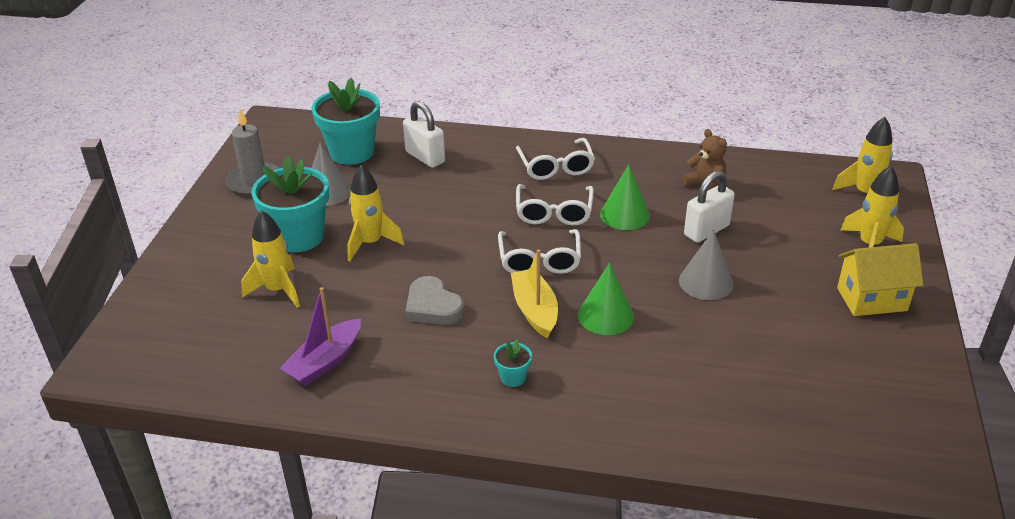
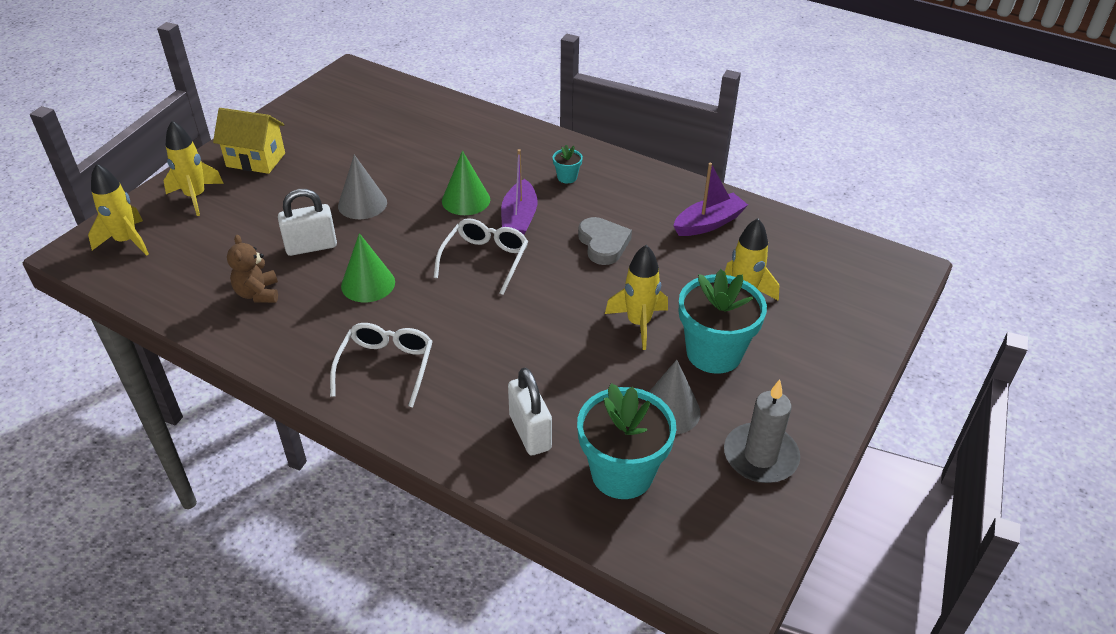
camera: 160 degrees left, 5 degrees up
(535, 310) = (519, 218): yellow boat -> purple boat
(554, 212) = (434, 306): white glasses -> none

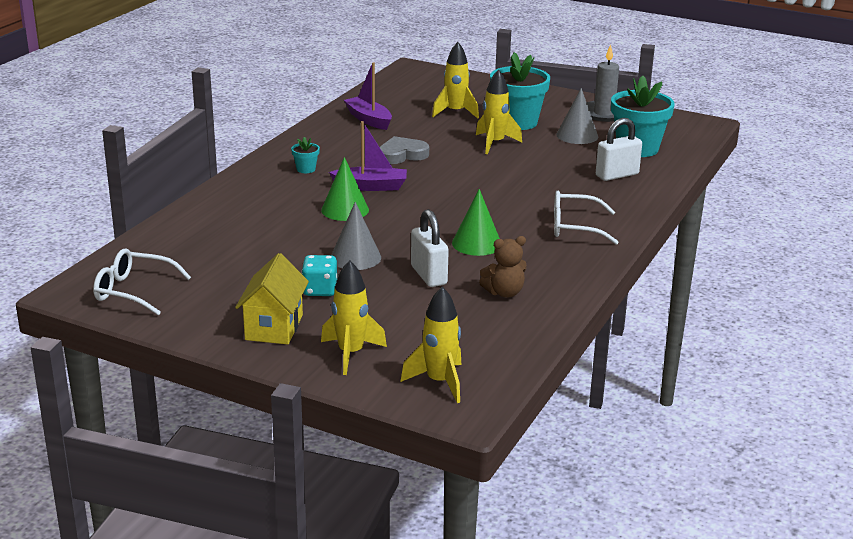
camera: 95 degrees left, 15 degrees down
(308, 183) = (320, 290): none -> turquoise dice
(485, 260) = (432, 197): white glasses -> white glasses (134, 291)

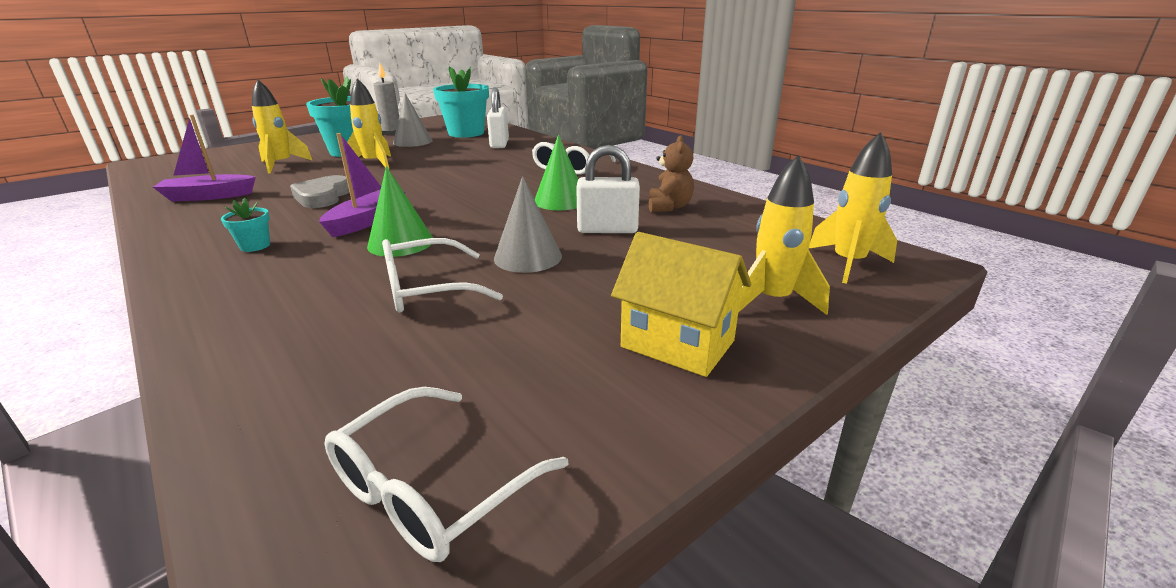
camera: 65 degrees left, 0 degrees up
(288, 239) = (427, 289): none -> white glasses
(320, 290) = (592, 292): turquoise dice -> none

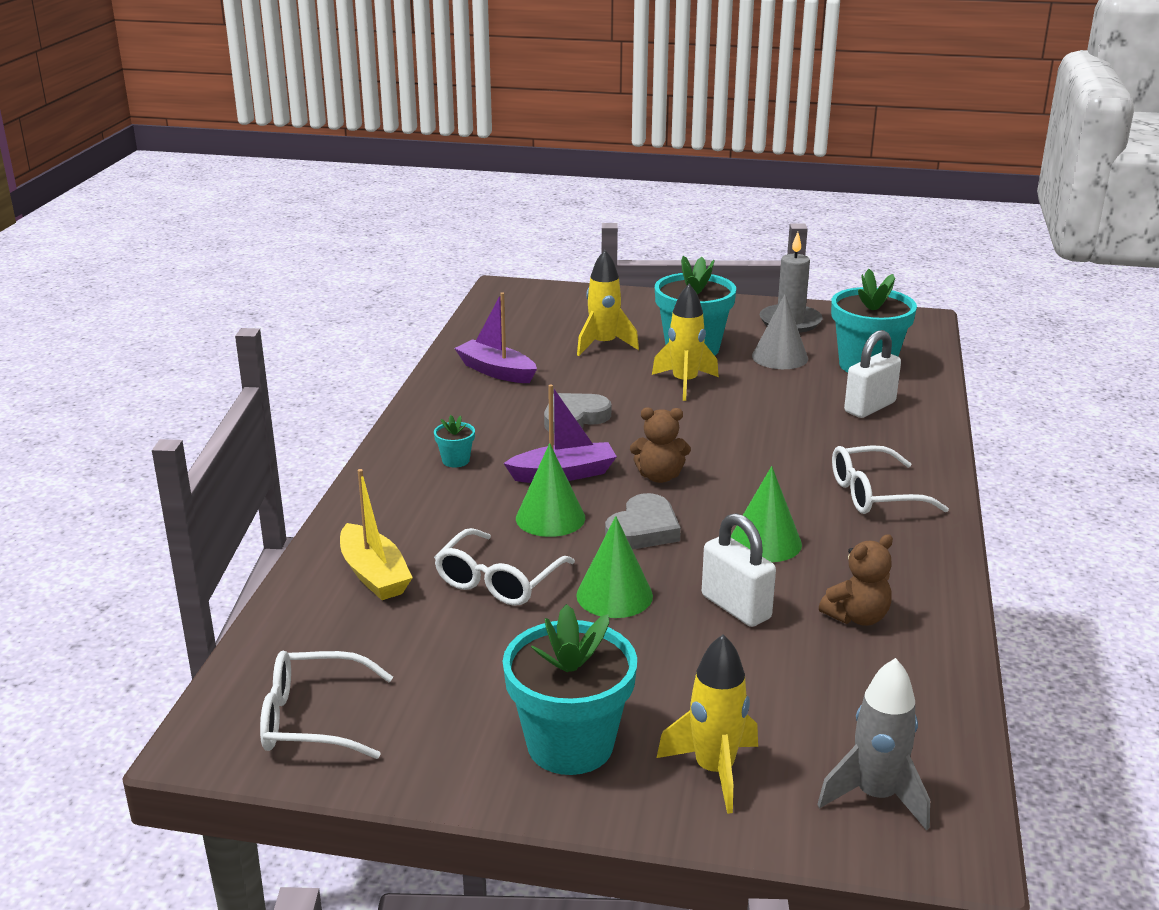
camera: 50 degrees right, 0 degrees up
(295, 340) = (374, 574): none -> yellow boat
(427, 289) = (498, 581): white glasses -> white glasses turned 90 degrees counterclockwise
(439, 200) = (659, 476): none -> brown teddy bear
(479, 223) = (643, 529): none -> grey heart
(528, 257) = (614, 595): grey cone -> green cone
(677, 344) = (570, 745): yellow house -> turquoise flower pot
(848, 263) = (876, 796): yellow rocket -> grey rocket

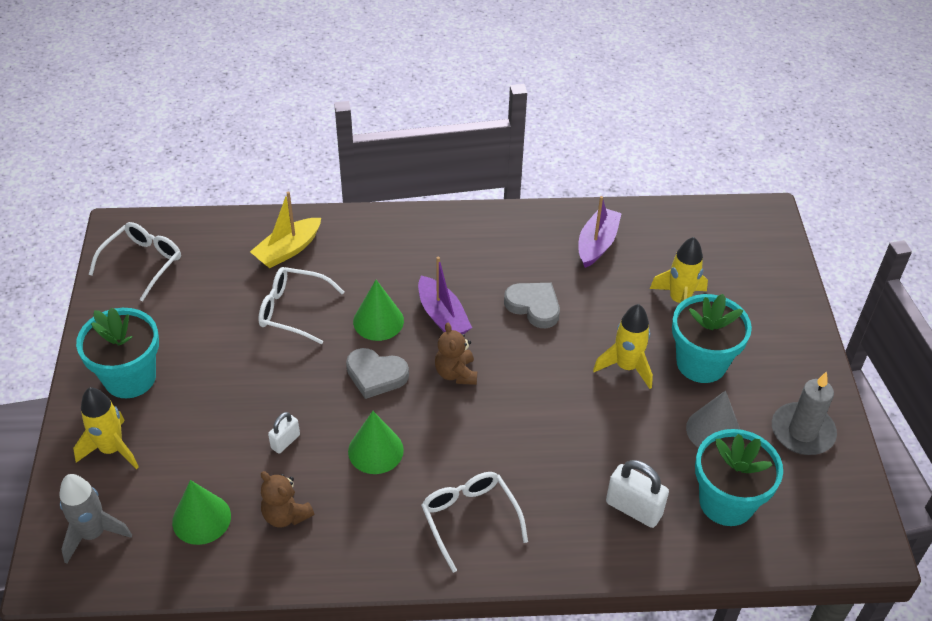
camera: 75 degrees right, 20 degrees up
(313, 719) = (143, 263): white glasses -> white glasses turned 45 degrees clockwise
(455, 460) = (444, 254): turquoise flower pot -> none
(614, 595) = (287, 373): green cone -> green cone (201, 519)
(736, 607) = (285, 441): white padlock -> white padlock, size x0.59

